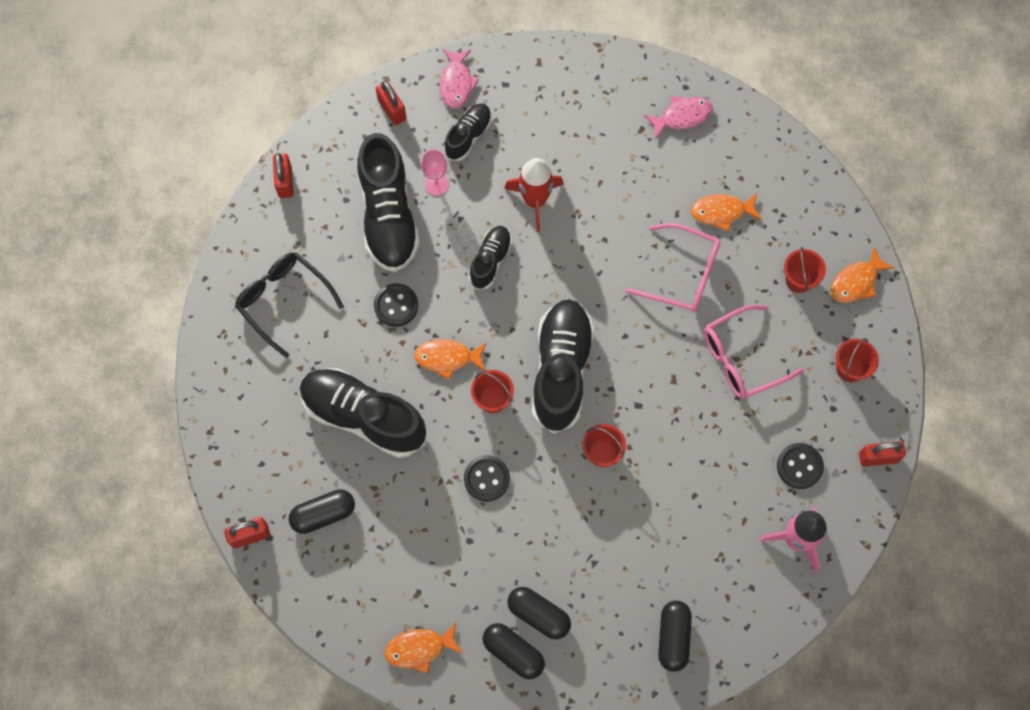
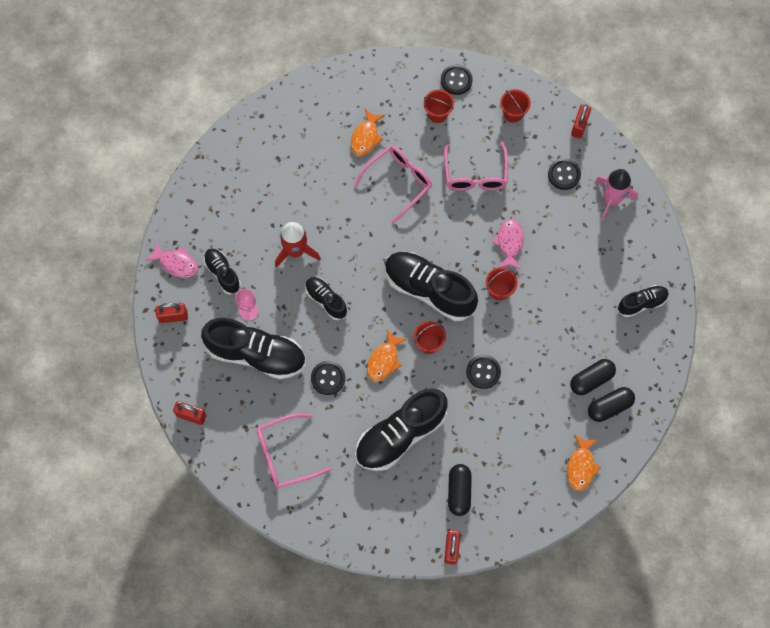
camera: 65 degrees left, 0 degrees up
(283, 300) = (284, 455): black glasses -> pink glasses
(673, 637) = (641, 303): black capsule -> black shoe
(682, 116) = (282, 128): pink fish -> pink fish (509, 243)
(856, 282) = (456, 80): orange fish -> black button

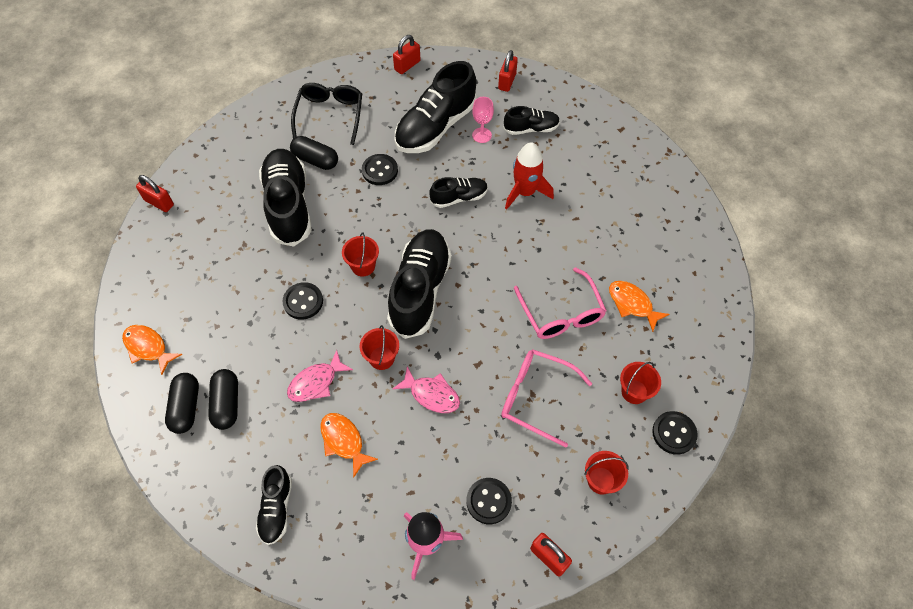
camera: 115 degrees right, 10 degrees down
(176, 263) = (559, 99): pink fish -> pink fish (316, 382)
(284, 455) = (330, 115): pink glasses -> black glasses
(384, 360) = (369, 221): orange fish -> orange fish (344, 441)
(429, 290) = (420, 290): black shoe -> black shoe turned 45 degrees counterclockwise
(459, 492) = (203, 230): black capsule -> black capsule (315, 160)

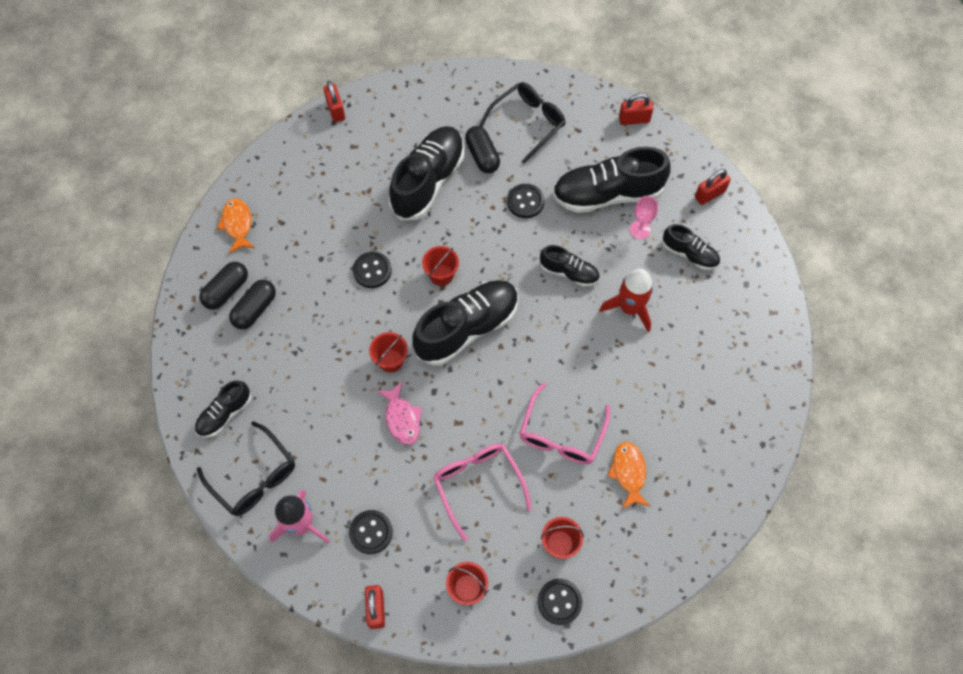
camera: 40 degrees right, 5 degrees up
(316, 382) = (328, 342): pink fish -> none
(344, 441) = (309, 402): orange fish -> none
(351, 539) = (255, 478): none -> black glasses

